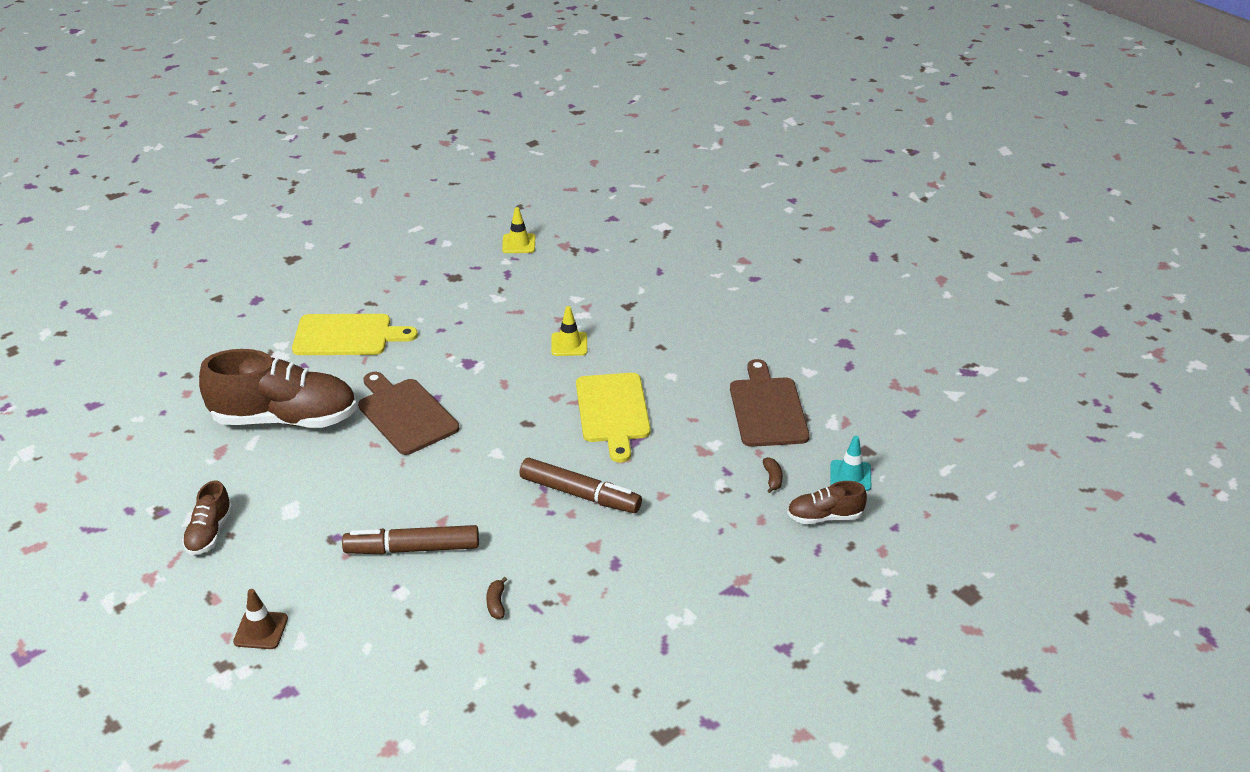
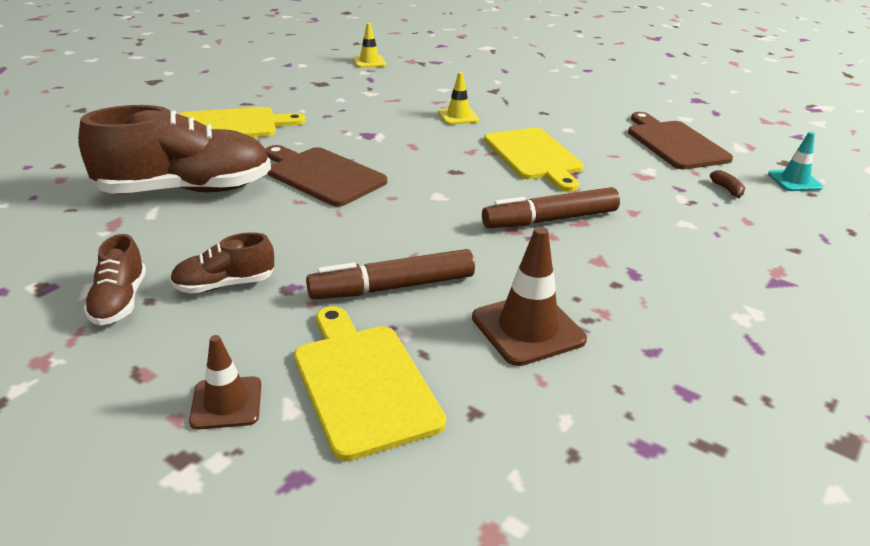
camera: 15 degrees left, 5 degrees down
(356, 630) = (363, 383): none -> yellow cutting board
(496, 603) = (528, 329): brown banana -> brown traffic cone
(580, 494) = (550, 220): brown marker -> brown marker turned 150 degrees clockwise
(824, 517) = (804, 212): brown shoe -> brown shoe (225, 285)

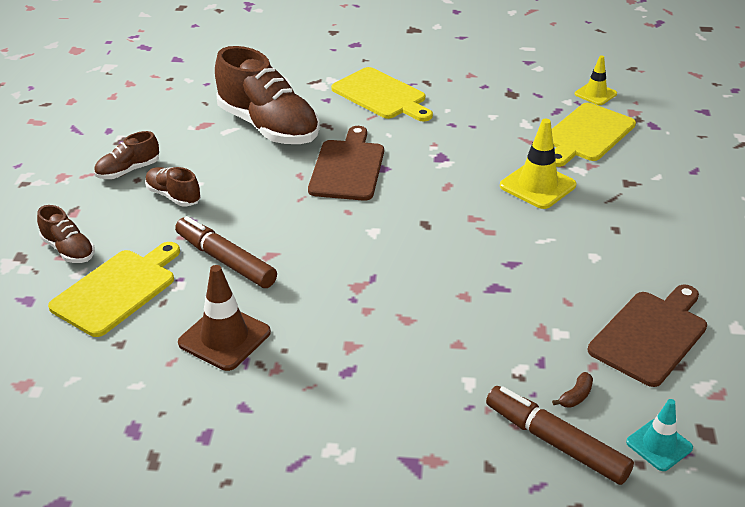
camera: 60 degrees right, 5 degrees up
(226, 403) = (68, 250): brown traffic cone -> brown shoe
(458, 116) = (537, 186): yellow traffic cone -> yellow traffic cone, size x1.58
(534, 156) = (505, 255): yellow cutting board -> yellow cutting board (587, 134)
(550, 220) = (393, 300): brown marker -> brown marker (555, 442)

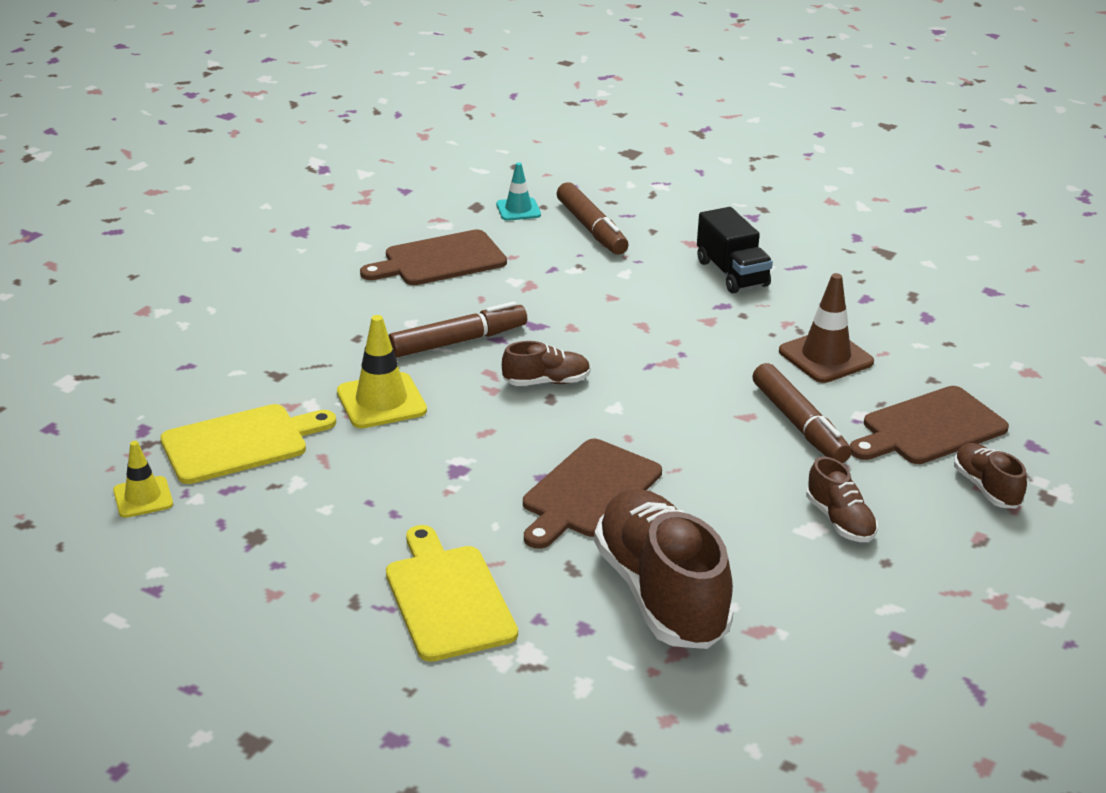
camera: 155 degrees left, 5 degrees down
(117, 290) = (929, 428): yellow cutting board -> brown cutting board
(128, 170) = (896, 580): brown shoe -> brown shoe (546, 382)
(362, 423) = (732, 273): none -> black truck
(539, 250) = (458, 341): none -> brown marker
(576, 396) = (548, 245): brown banana -> none

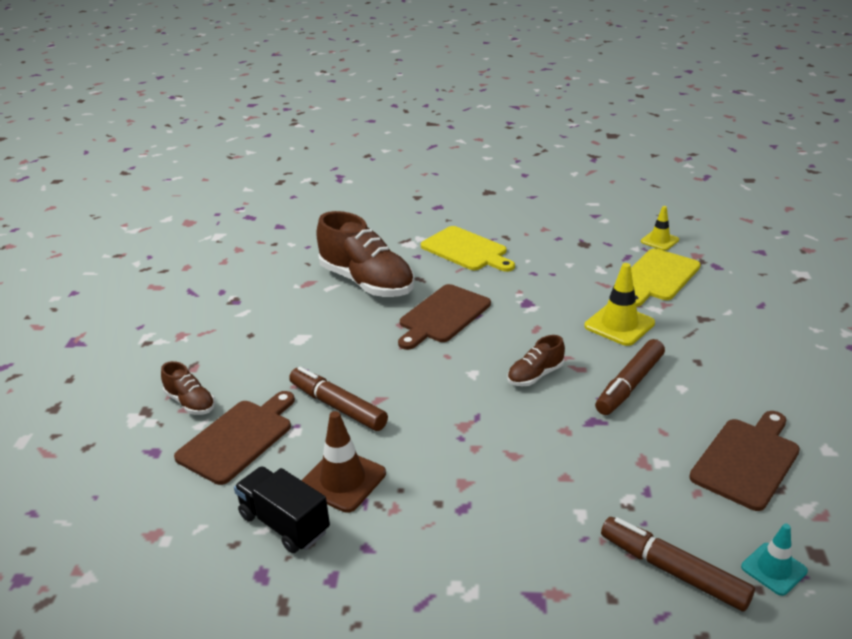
camera: 155 degrees right, 0 degrees up
(588, 492) = (443, 316): brown cutting board -> brown cutting board turned 150 degrees counterclockwise
(732, 273) = (483, 559): black truck -> black truck (284, 523)
(839, 520) = (285, 348): brown shoe -> none

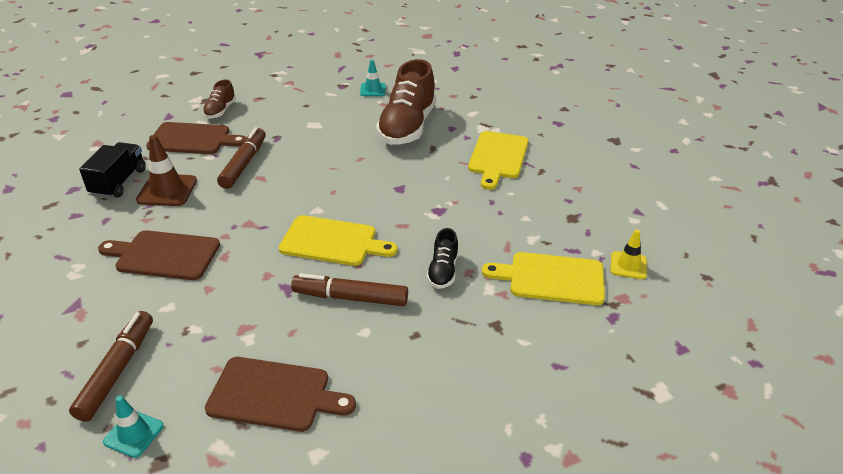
camera: 60 degrees right, 5 degrees up
(267, 283) = (373, 90): none -> turquoise traffic cone
(443, 316) = (386, 174): brown cutting board -> brown cutting board (164, 255)
(535, 375) = (332, 241): brown shoe -> yellow cutting board
(619, 325) = (443, 271): yellow traffic cone -> black shoe

